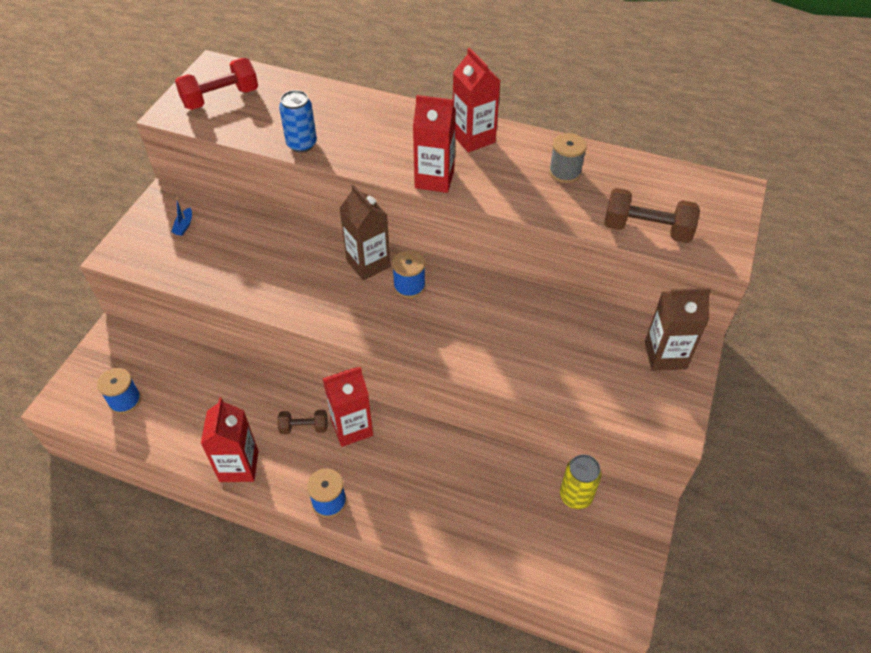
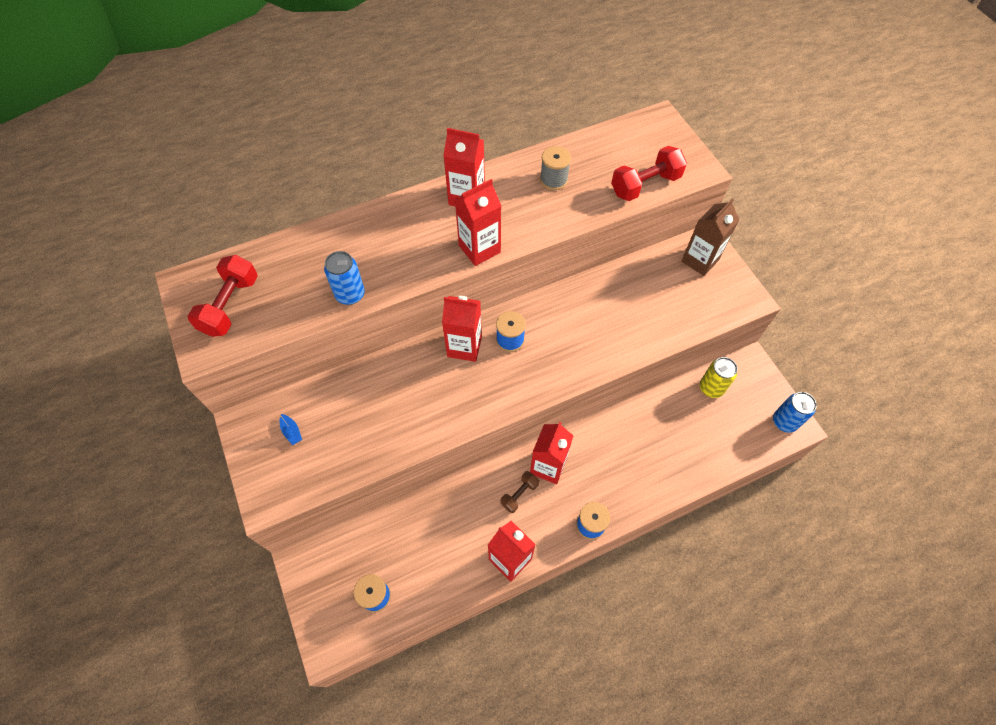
camera: 45 degrees left, 10 degrees up
(368, 264) = (464, 346): brown carton -> red carton
(616, 590) = (784, 422): none -> blue can
(646, 230) = (645, 185): brown dumbbell -> red dumbbell

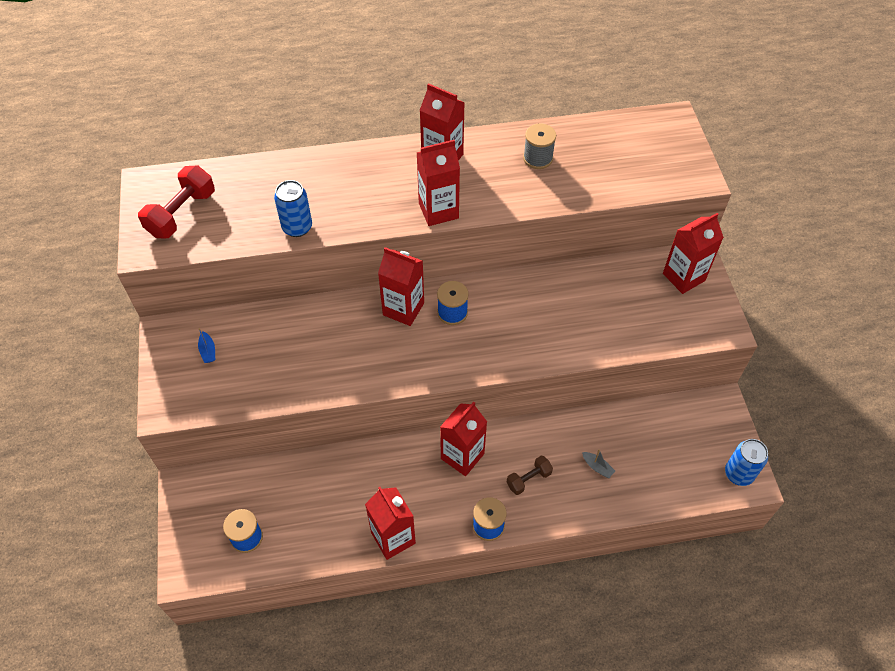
camera: 15 degrees right, 5 degrees down
(519, 494) = (423, 477): brown dumbbell -> brown dumbbell (528, 479)
(645, 185) = (633, 182): red dumbbell -> none
(667, 446) = (597, 467): none -> grey boat
(700, 260) = (683, 277): brown carton -> red carton
(711, 388) = (667, 419): yellow can -> none

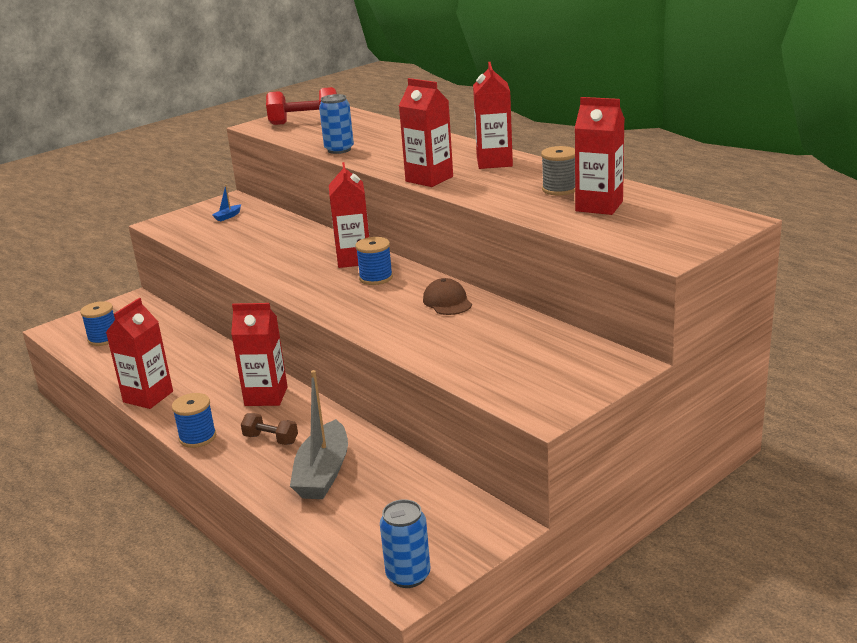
camera: 60 degrees right, 30 degrees down
(533, 294) = (447, 302): none -> brown cap
(597, 467) = (323, 473): grey boat -> grey boat, size x2.45
(683, 277) = (585, 365): red carton -> red carton (599, 206)

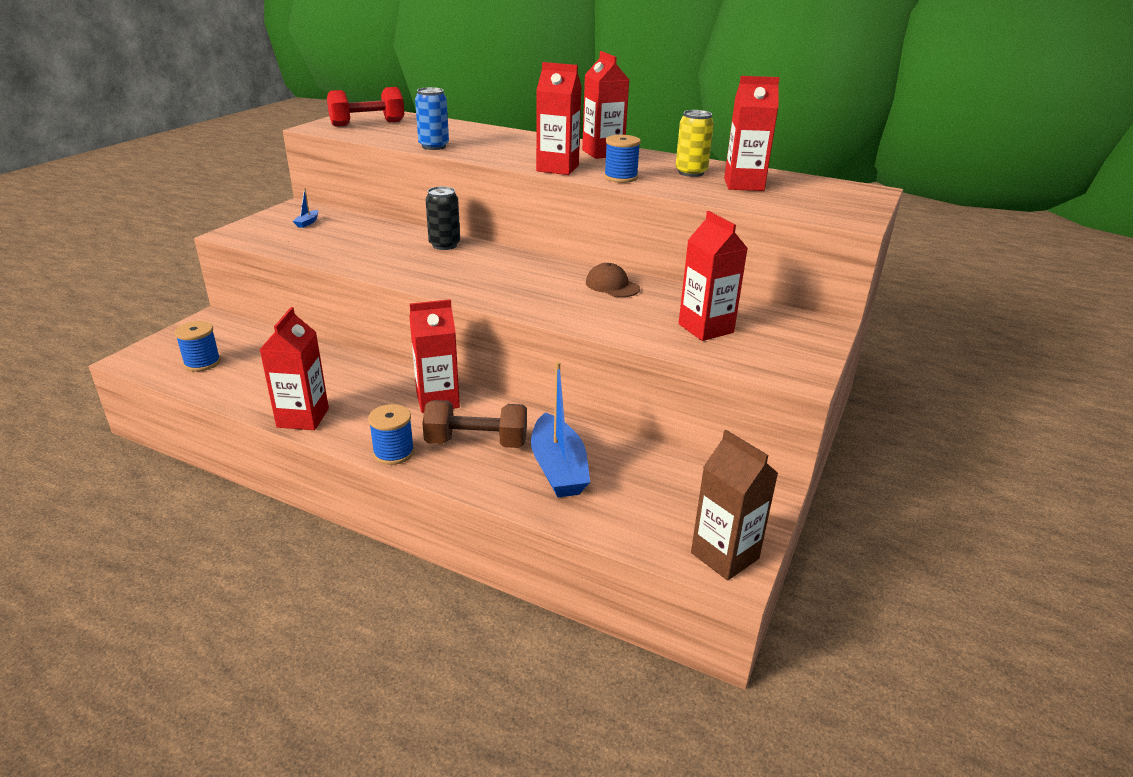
camera: 25 degrees left, 5 degrees up
(271, 439) = (476, 442): brown dumbbell -> brown dumbbell, size x1.72
(323, 473) = (558, 468): grey boat -> blue boat
(328, 247) = (444, 245): none -> black can
(354, 259) = (483, 254): red carton -> red carton (706, 328)
(376, 278) = (521, 269): blue spool -> blue spool (620, 177)
(408, 576) = (724, 556): blue can -> brown carton
(559, 189) = (691, 172): grey spool -> yellow can

